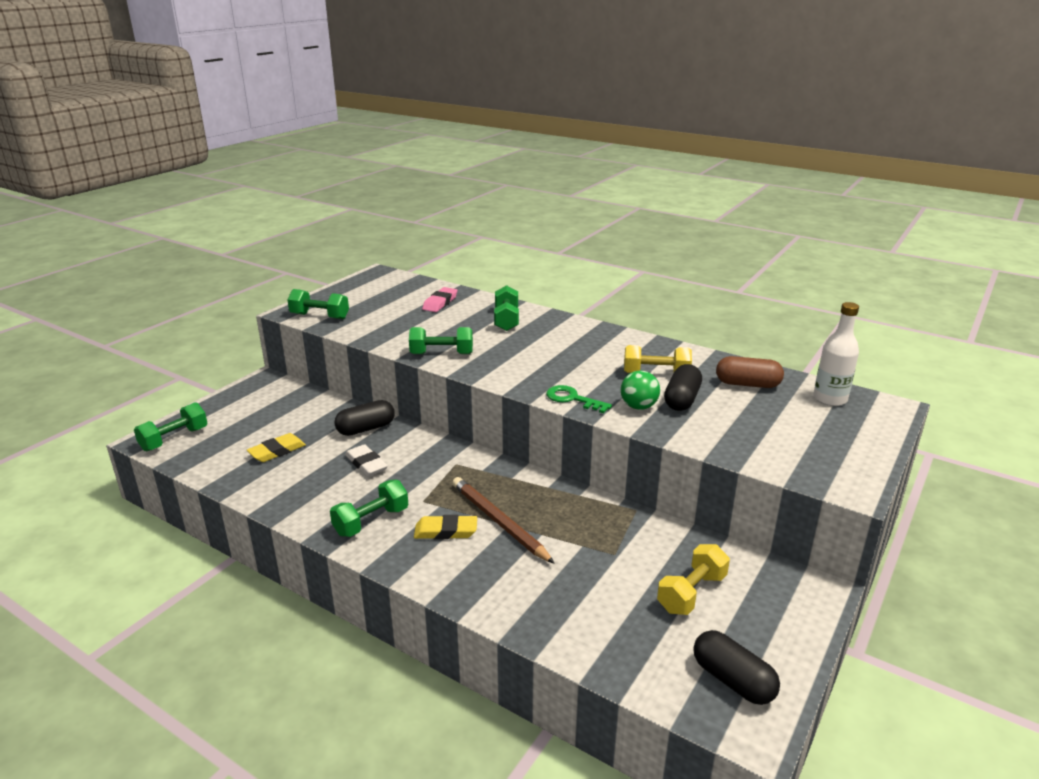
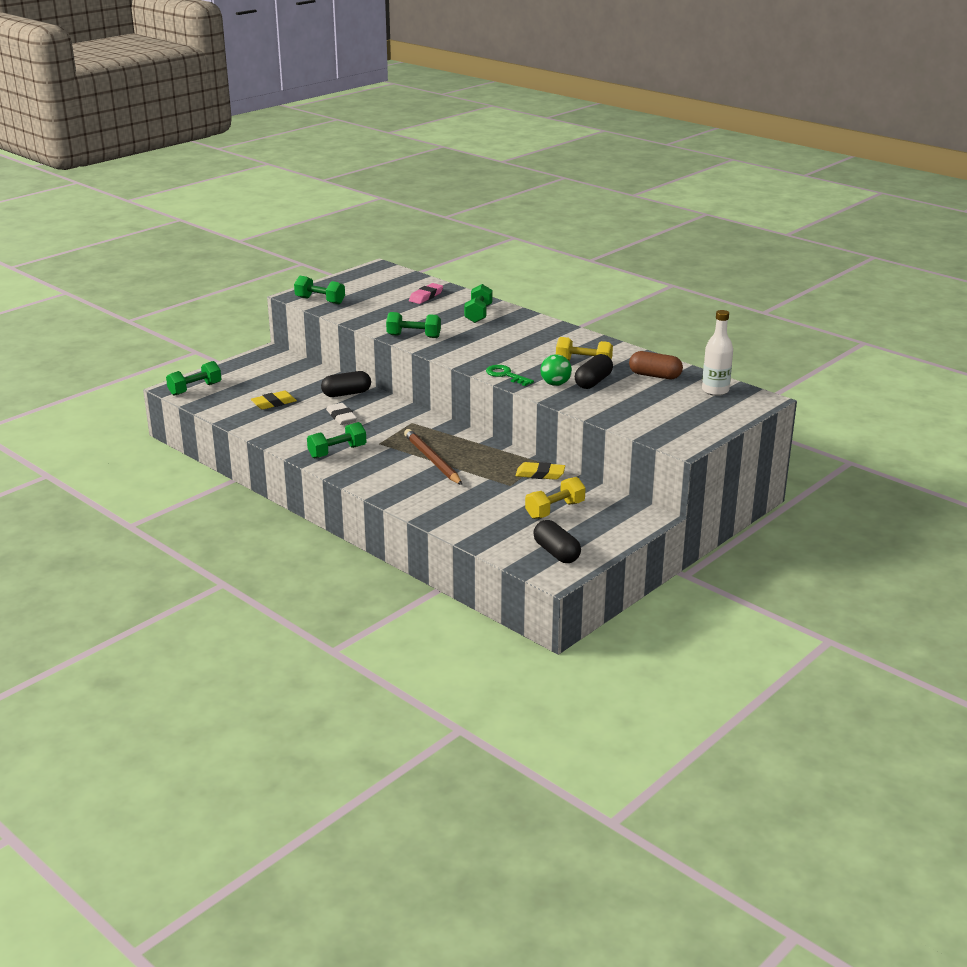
camera: 10 degrees right, 0 degrees up
(446, 531) = (390, 462): yellow eraser -> yellow eraser (540, 474)

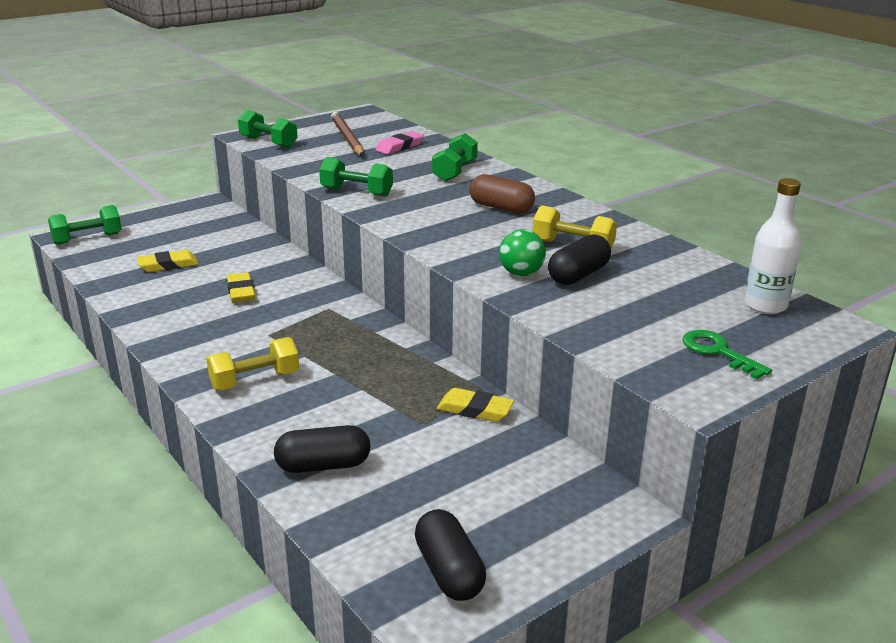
camera: 10 degrees right, 0 degrees up
(337, 452) = (204, 342): green dumbbell -> none
(341, 417) = (241, 291): white eraser -> yellow eraser
(346, 394) = (266, 261): black capsule -> black capsule (323, 465)
(432, 460) = (327, 369): brown pencil -> brown pencil (347, 138)
(506, 375) = (454, 254): green key -> green key (718, 352)
(555, 510) = (475, 480): yellow dumbbell -> yellow dumbbell (255, 380)
(655, 376) = (674, 274): brown capsule -> brown capsule (501, 208)

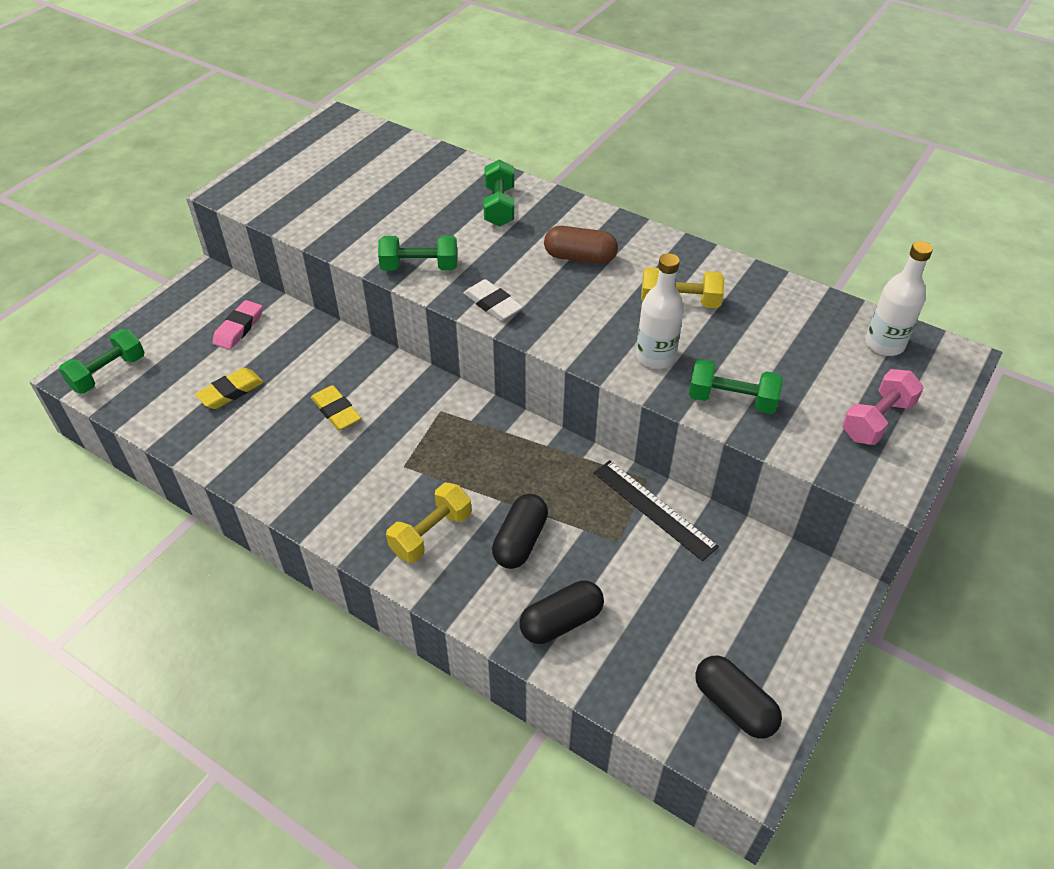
camera: 20 degrees left, 20 degrees up
(268, 142) = (266, 200): green dumbbell -> green dumbbell (731, 400)
(347, 138) = (349, 172): brown pencil -> none
(399, 220) = (492, 304): none -> white eraser
(400, 146) = (416, 175): pink eraser -> pink eraser (239, 328)
(475, 410) = (654, 509): yellow eraser -> black ruler
(521, 273) = (655, 357): green ball -> white bottle
(578, 275) = (708, 345): black capsule -> black capsule (520, 541)
(718, 352) = (877, 420): green key -> pink dumbbell

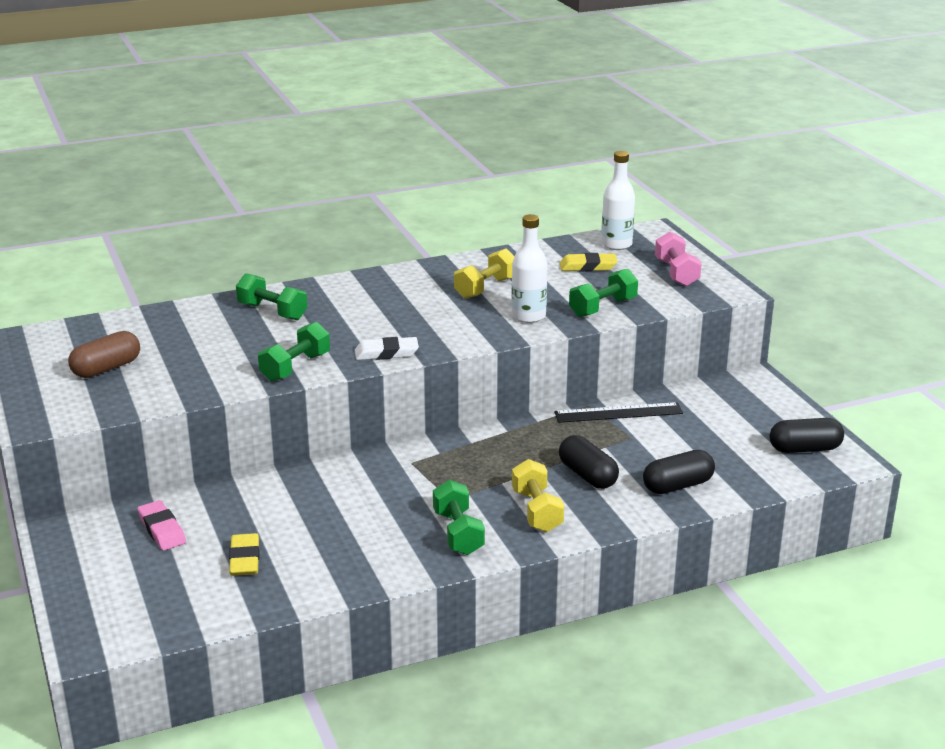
camera: 55 degrees left, 20 degrees down
(108, 373) = (114, 625): green dumbbell -> green dumbbell (458, 533)
(336, 411) = (346, 511): yellow eraser -> yellow eraser (588, 266)
(561, 622) = (677, 486): black capsule -> black capsule turned 60 degrees clockwise
(580, 257) = (384, 304): brown capsule -> brown capsule (106, 368)

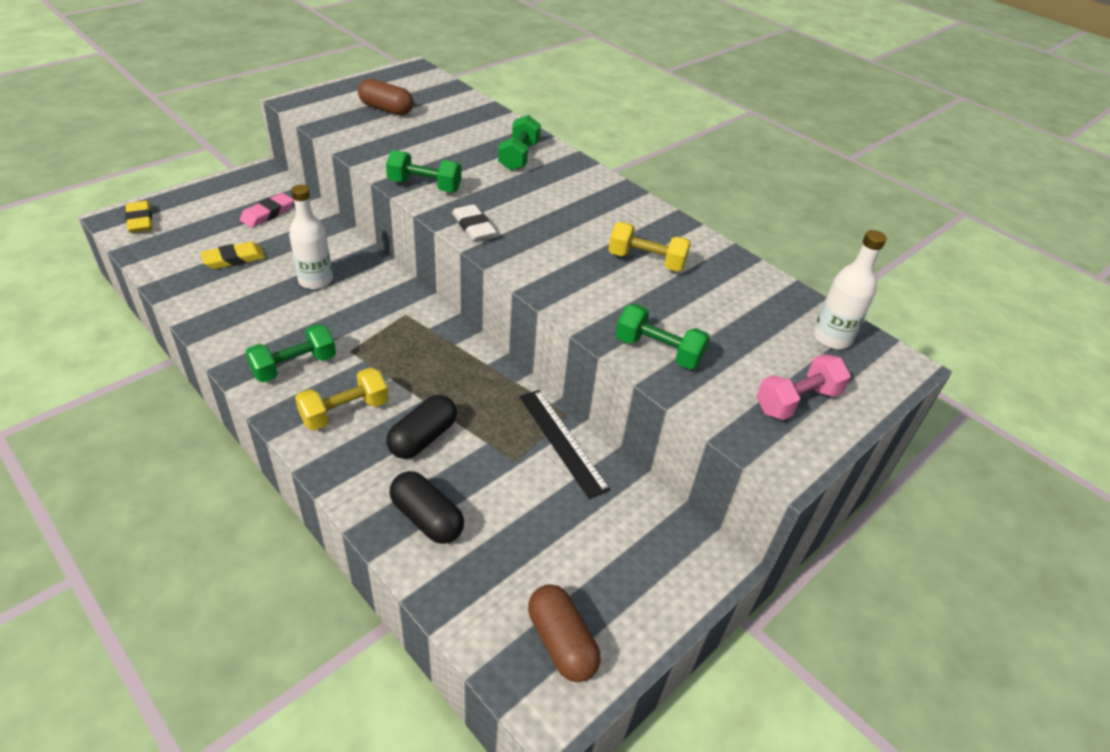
camera: 65 degrees right, 15 degrees up
(528, 316) = (602, 299): white bottle -> white bottle (315, 280)
(588, 266) = (754, 324): yellow eraser -> yellow eraser (140, 220)
(805, 449) = (561, 642): black capsule -> brown capsule

